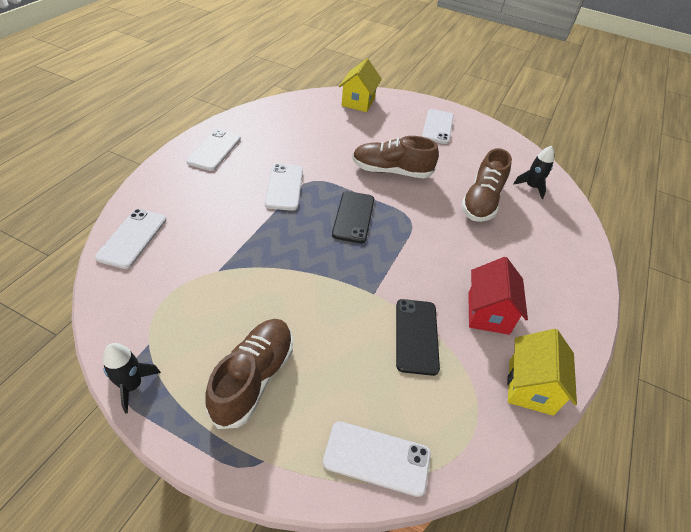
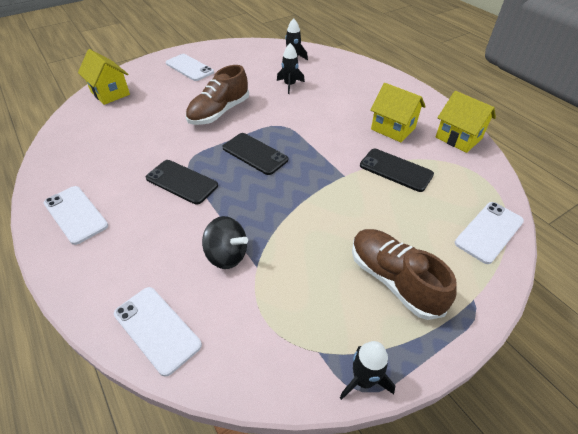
camera: 55 degrees left, 0 degrees up
(220, 247) = (227, 255): none -> black spinning top
(284, 187) = (182, 182): white phone -> black phone
(481, 201) = (289, 85): brown shoe -> black rocket
(488, 313) = (393, 128): red house -> yellow house

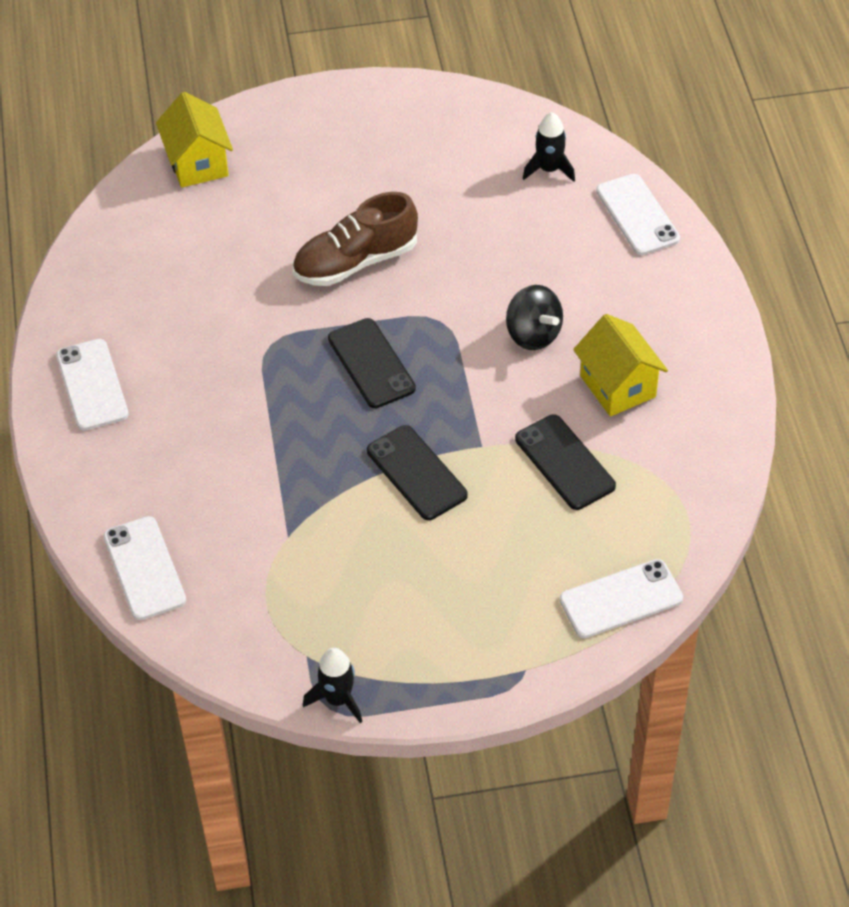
camera: 25 degrees right, 5 degrees up
(182, 182) = (245, 379): black phone -> black phone (416, 473)
(189, 68) = (350, 138): white phone -> white phone (637, 215)
(227, 255) = (259, 509): black spinning top -> black spinning top (533, 334)
(289, 85) = (504, 236): black rocket -> none
(394, 280) = (445, 613): brown shoe -> none
(458, 138) = (711, 439): yellow house -> none

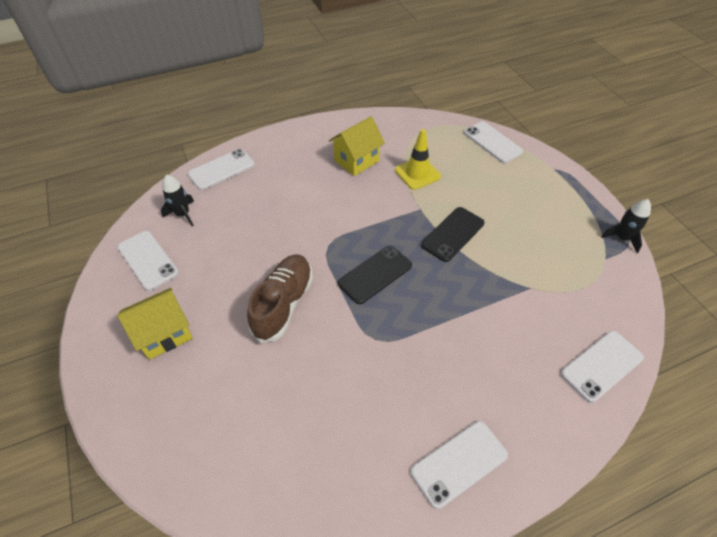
camera: 105 degrees left, 0 degrees up
(198, 163) = (180, 454): yellow house -> yellow house (164, 334)
(355, 262) = (283, 304): brown shoe -> brown shoe turned 120 degrees counterclockwise
(472, 135) = (148, 260): none -> white phone
(533, 334) = (328, 200): black spinning top -> none
(564, 462) = (417, 173): black phone -> yellow traffic cone

